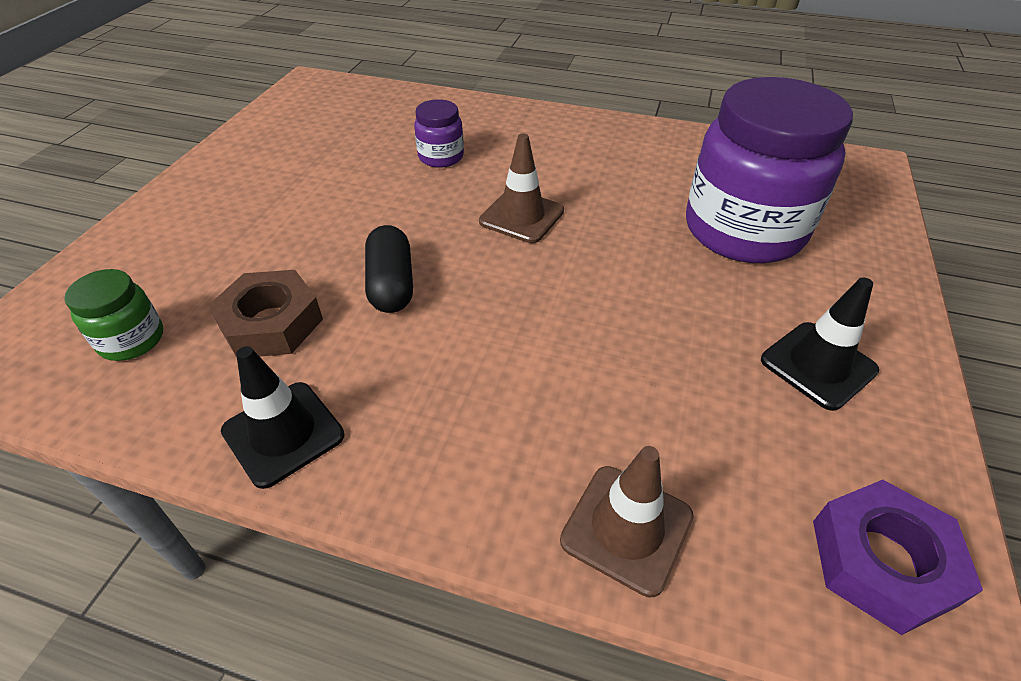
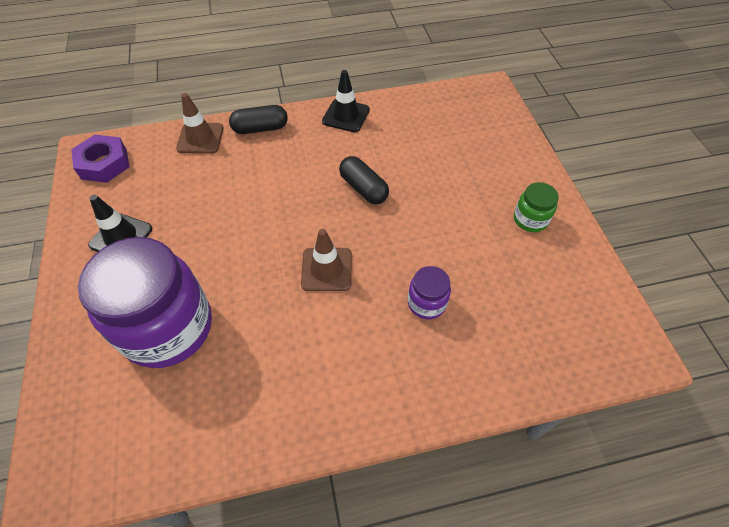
camera: 150 degrees right, 10 degrees up
(132, 340) = (446, 118): green jar -> green jar (530, 219)
(271, 323) = (399, 147): brown nut -> none
(477, 489) = (260, 128): none -> black capsule

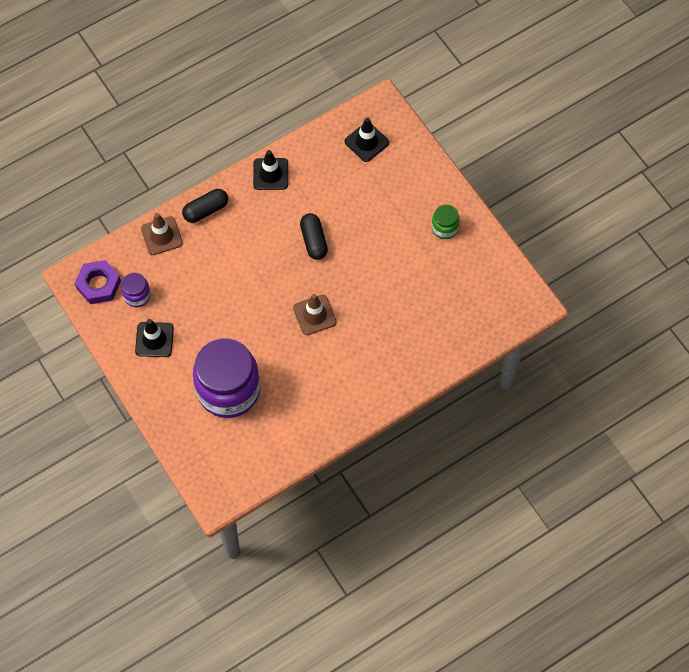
camera: 20 degrees left, 10 degrees up
(363, 188) = (314, 241): black capsule -> black capsule turned 45 degrees clockwise
(426, 303) = (391, 317): purple jar -> purple jar (137, 296)
(462, 114) = (366, 142): none -> black traffic cone

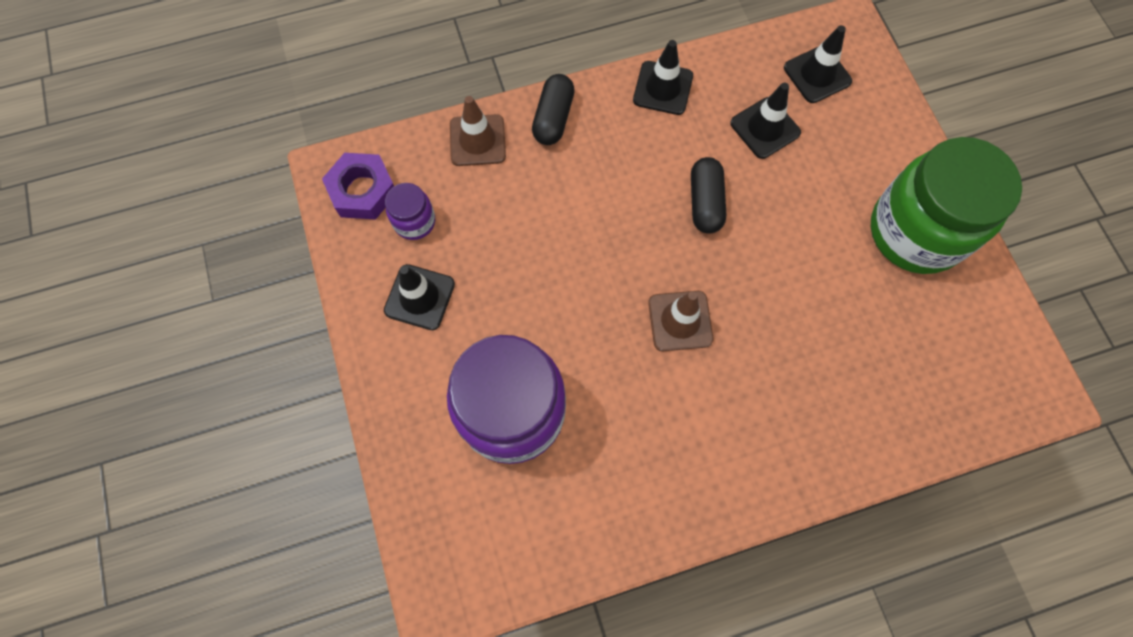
camera: 15 degrees right, 5 degrees up
(206, 210) = (553, 118): black capsule -> black capsule turned 60 degrees counterclockwise
(340, 185) = (765, 128): none -> black traffic cone
(444, 228) = (915, 232): green jar -> green jar, size x2.27

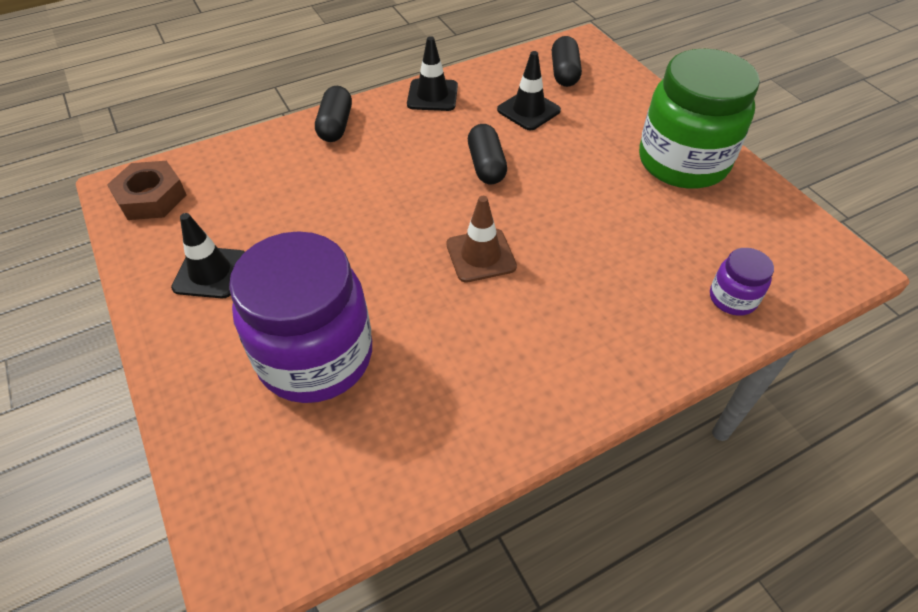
camera: 10 degrees left, 20 degrees down
(362, 191) = (151, 197): purple nut -> brown nut
(414, 222) = (204, 214): purple jar -> purple jar (732, 298)
(477, 140) = (265, 148): brown traffic cone -> none
(817, 74) = (564, 73): black traffic cone -> black capsule

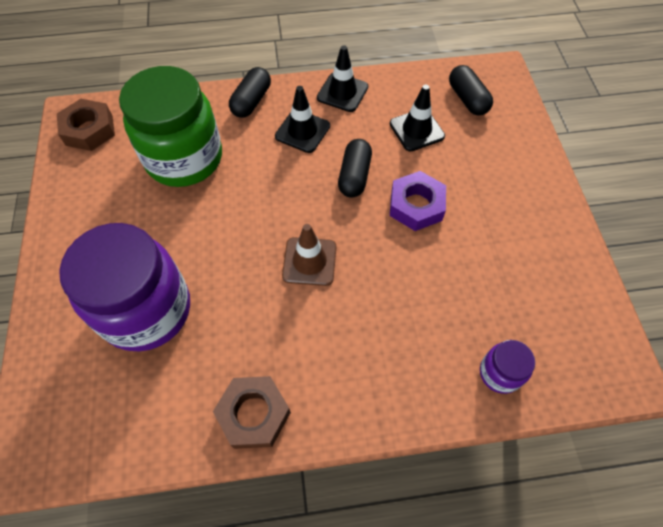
camera: 20 degrees right, 10 degrees up
(210, 272) = (104, 211): black traffic cone -> black traffic cone (302, 131)
(498, 420) = (254, 414): none -> brown nut
(564, 73) = (467, 99): black capsule -> black capsule turned 45 degrees counterclockwise
(565, 175) = (416, 205): none -> purple nut
(683, 162) = (527, 223): green jar -> green jar (184, 158)

